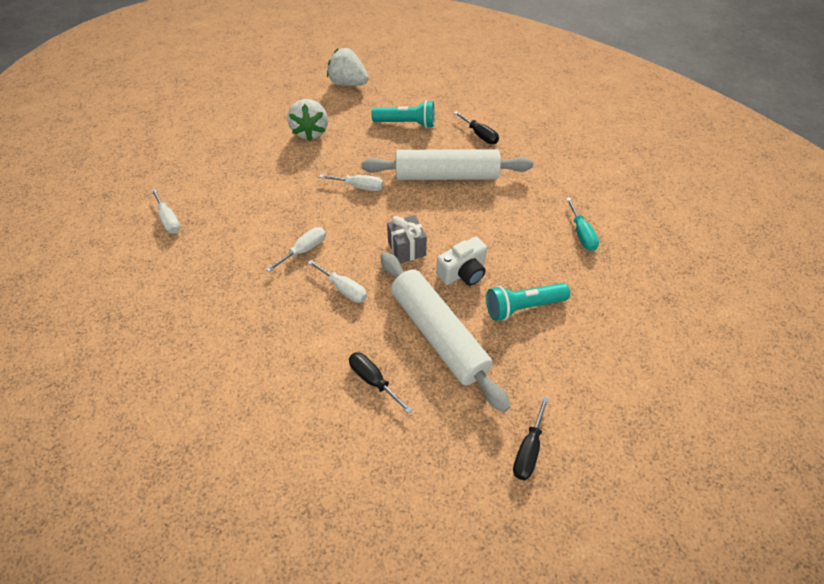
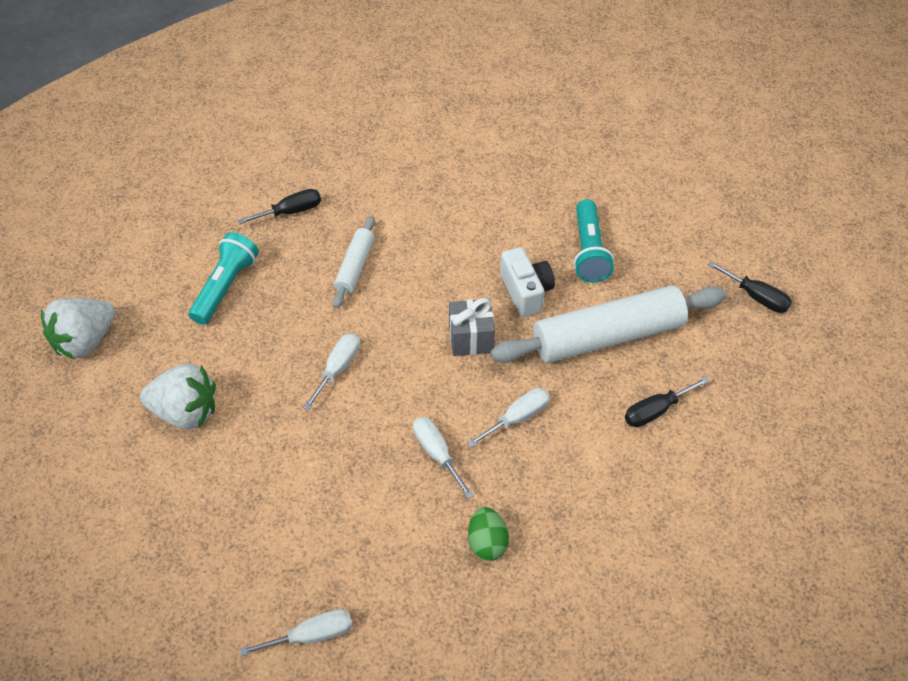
camera: 75 degrees left, 0 degrees up
(238, 291) = (487, 542): none -> green egg
(446, 175) = (355, 267): white rolling pin -> white rolling pin, size x0.51
(581, 234) = (501, 169): turquoise screwdriver -> none

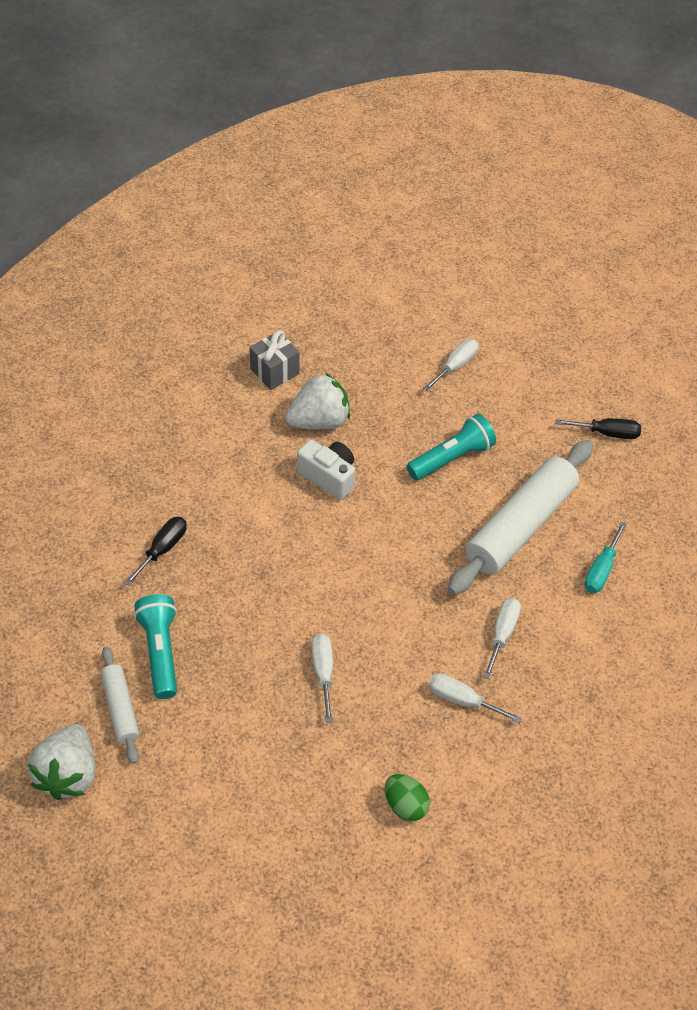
camera: 35 degrees left, 0 degrees up
(186, 412) = (220, 785): white strawberry -> white strawberry (319, 421)
(312, 635) = (480, 906): white screwdriver -> white screwdriver (455, 366)
(355, 267) = (264, 572): white rolling pin -> white rolling pin (120, 708)
(471, 338) = (414, 585): grey gift -> grey gift (274, 371)
(487, 542) = (556, 750): green egg -> green egg (405, 805)
(526, 291) = (427, 520): white camera -> white camera (328, 476)
(589, 251) = (451, 457): turquoise flashlight -> turquoise flashlight turned 90 degrees counterclockwise
(656, 411) = (601, 570): black screwdriver -> turquoise screwdriver

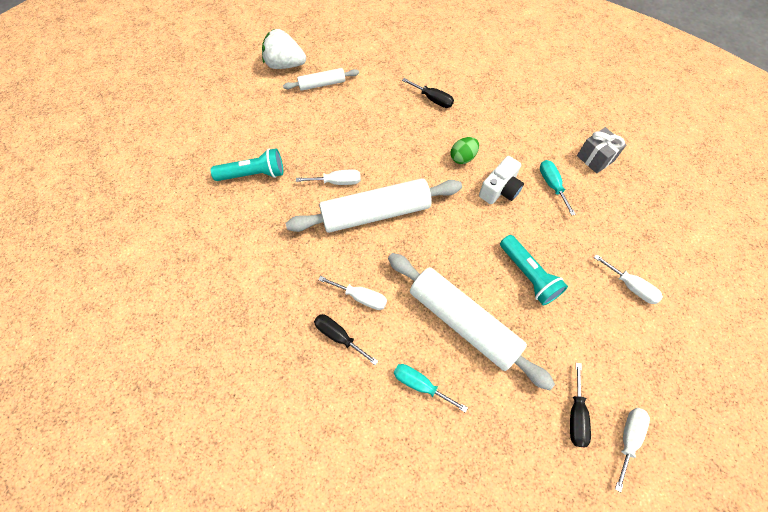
camera: 95 degrees right, 10 degrees up
(160, 651) = (358, 100): turquoise flashlight -> turquoise flashlight (253, 174)
(319, 421) = (552, 185): white strawberry -> turquoise screwdriver
(375, 621) = (375, 213): none -> white rolling pin
(405, 805) = (236, 224): green egg -> green egg (463, 157)
(462, 700) = (308, 264): white screwdriver -> white screwdriver (628, 439)
(557, 656) = (339, 336): none -> black screwdriver

